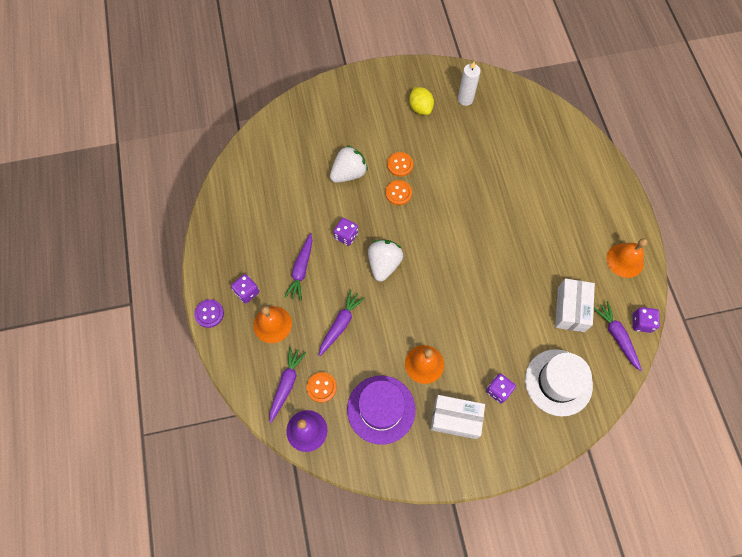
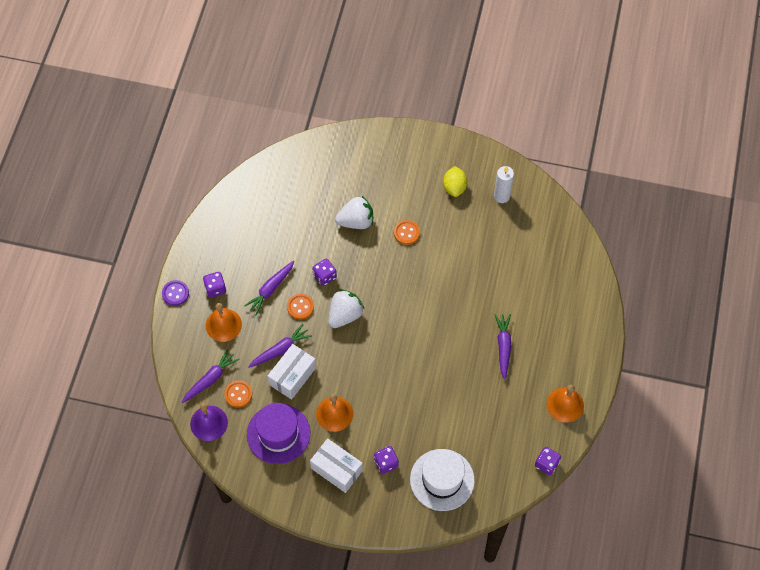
camera: 25 degrees right, 5 degrees down
(398, 193) = (391, 258): orange button -> orange button (300, 307)
(571, 309) = (489, 425): white box -> white box (292, 376)
(617, 336) = (517, 465): purple carrot -> purple carrot (503, 347)

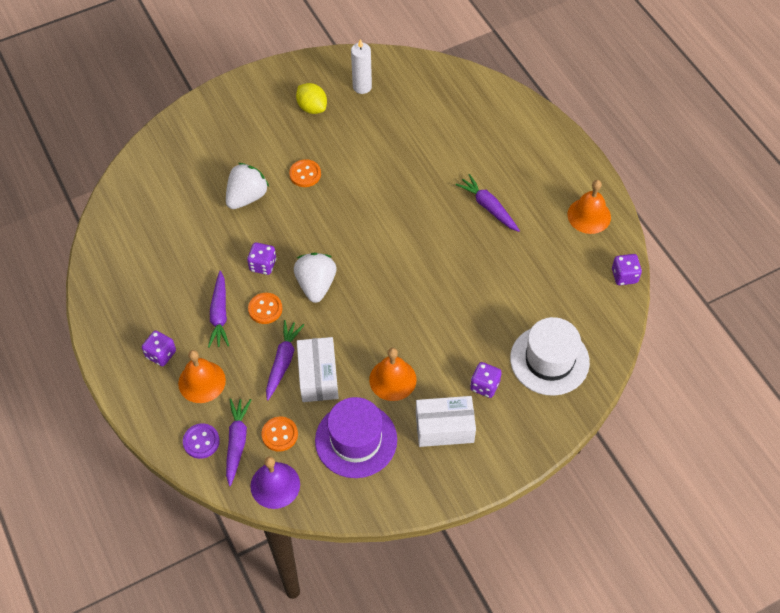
camera: 40 degrees left, 5 degrees down
(175, 293) = (121, 389): purple button -> purple button (201, 441)

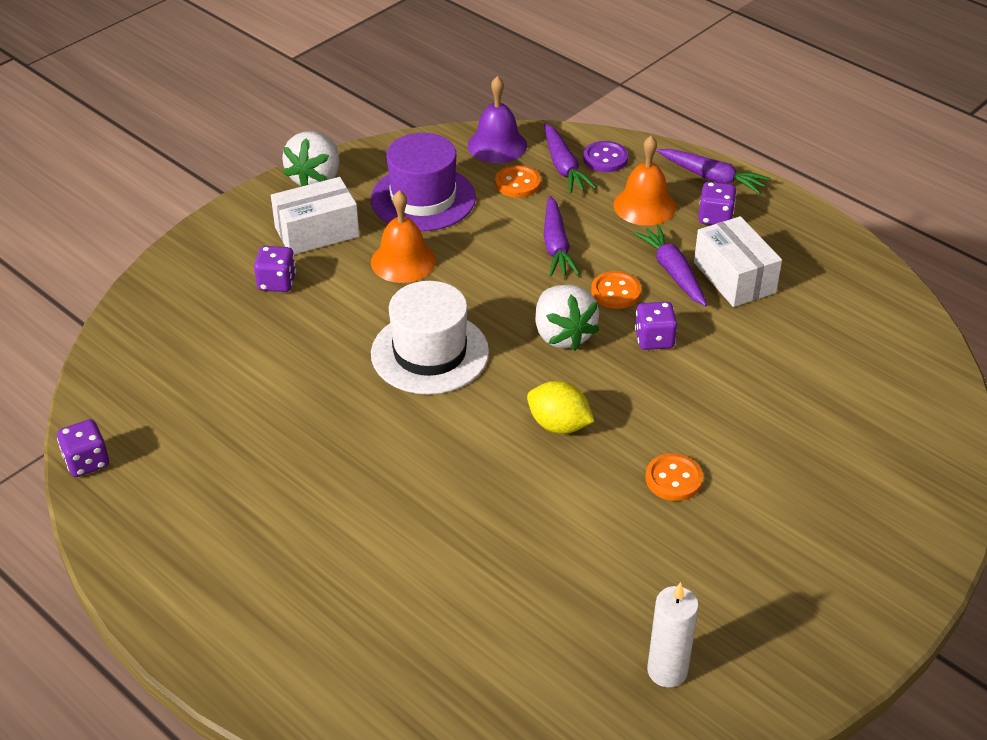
camera: 160 degrees right, 15 degrees down
(247, 197) = (743, 421): white strawberry -> white strawberry (316, 179)
(312, 107) = (736, 599): yellow lemon -> yellow lemon (559, 425)
(318, 376) = (502, 242): white box -> white box (734, 277)
(488, 207) = (339, 508): purple carrot -> purple carrot (712, 178)
(549, 360) = (192, 329): white hat -> white hat (430, 353)
(589, 215) = (157, 541): orange bell -> none

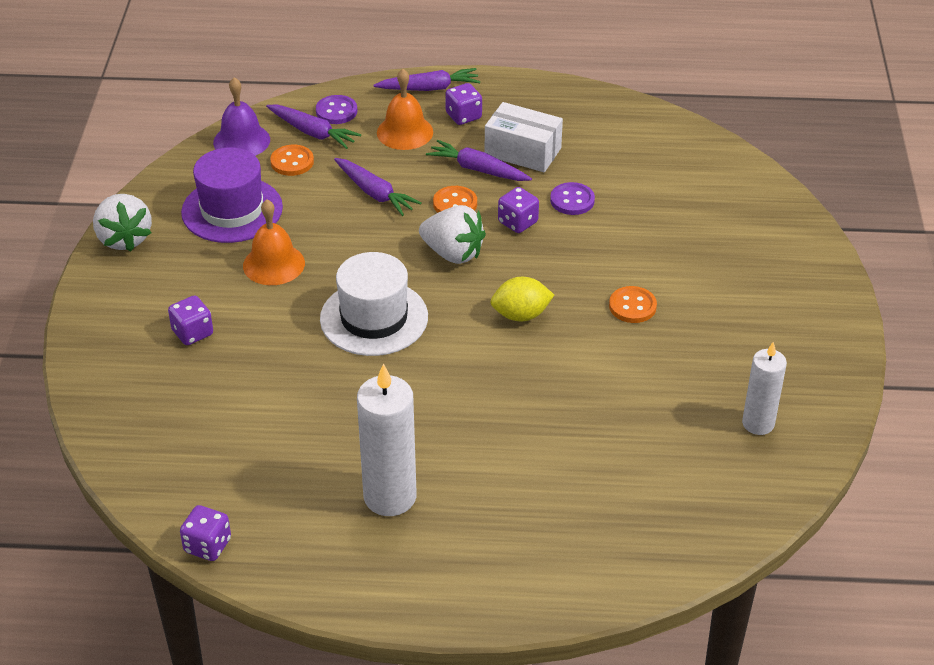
camera: 40 degrees left, 0 degrees up
(263, 515) = (390, 497): none -> white candle
(317, 232) = (177, 278): white box -> none
(730, 347) = (572, 200): none -> purple button

